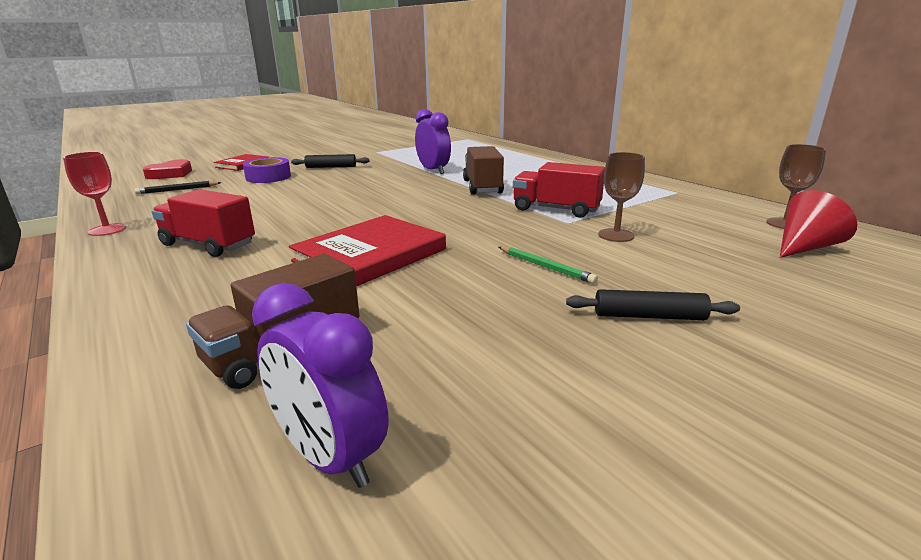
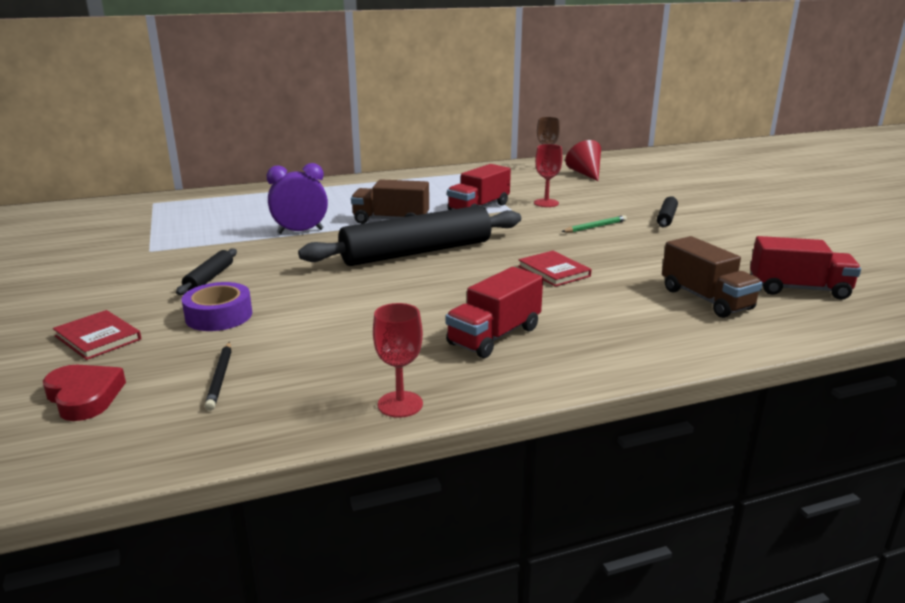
camera: 75 degrees left, 0 degrees up
(330, 458) = (798, 289): purple clock -> red truck
(370, 255) = (554, 271): red book -> red book, size x0.57
(402, 203) = (417, 252): none -> black rolling pin
(616, 235) = (546, 203): brown goblet -> red goblet

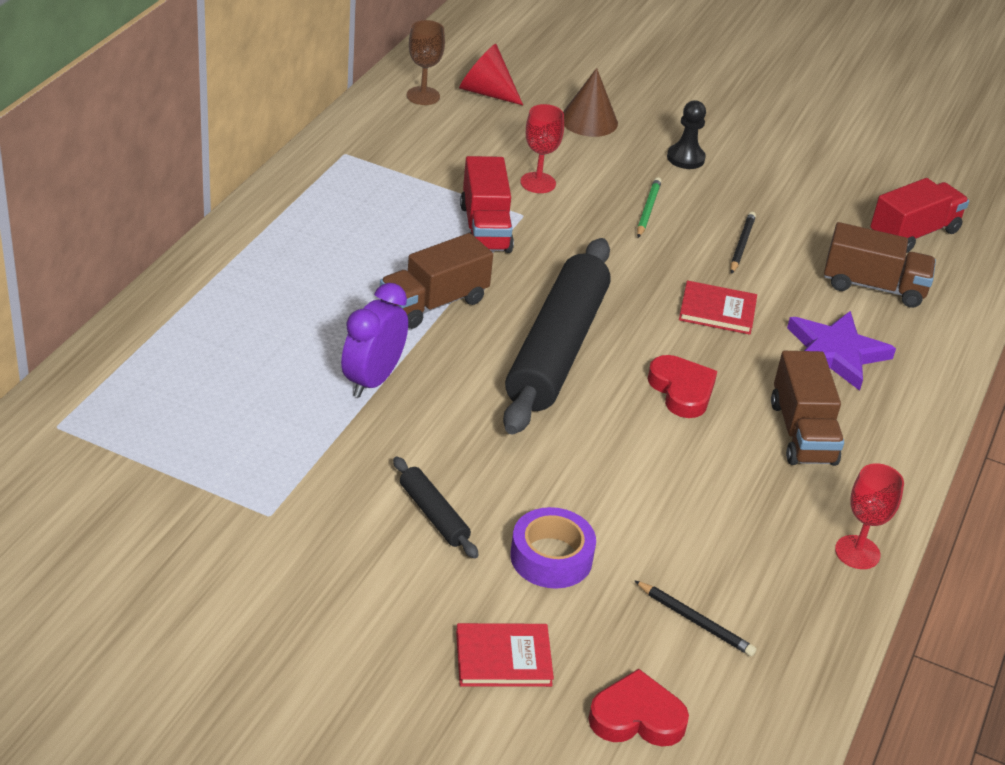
camera: 50 degrees left, 15 degrees up
(453, 290) = (682, 391): none -> red heart
(494, 336) = (802, 433): red truck -> brown truck
(604, 315) = (836, 353): none -> purple star
(628, 193) = (589, 120): none -> brown cone
(633, 254) = (741, 245): none -> black pencil
(666, 218) = (685, 158): black rolling pin -> black pawn

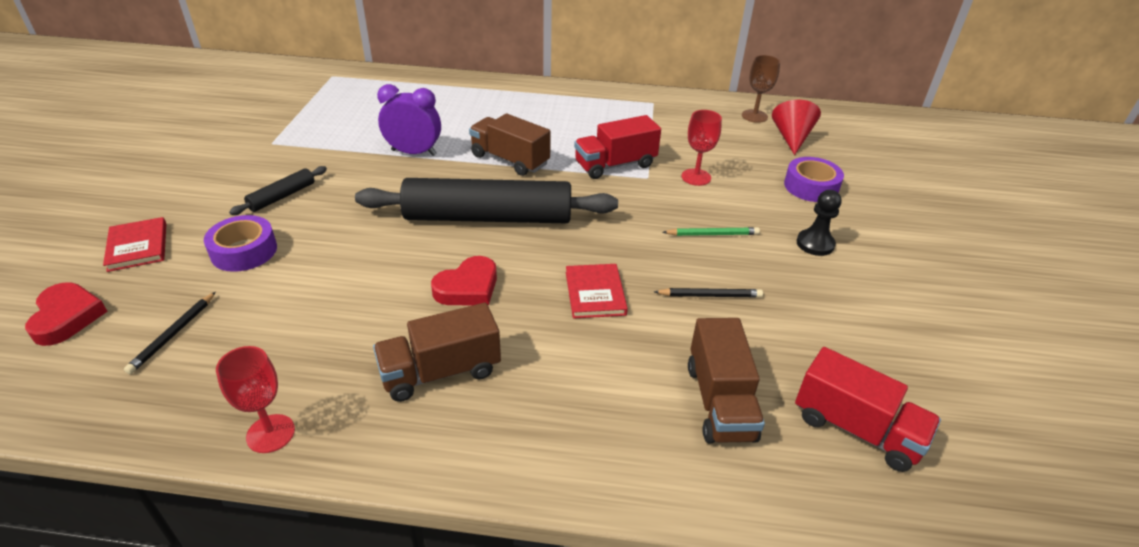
camera: 75 degrees right, 0 degrees up
(589, 120) = (811, 187): brown cone -> purple tape
(836, 353) = (580, 383): purple star -> none

